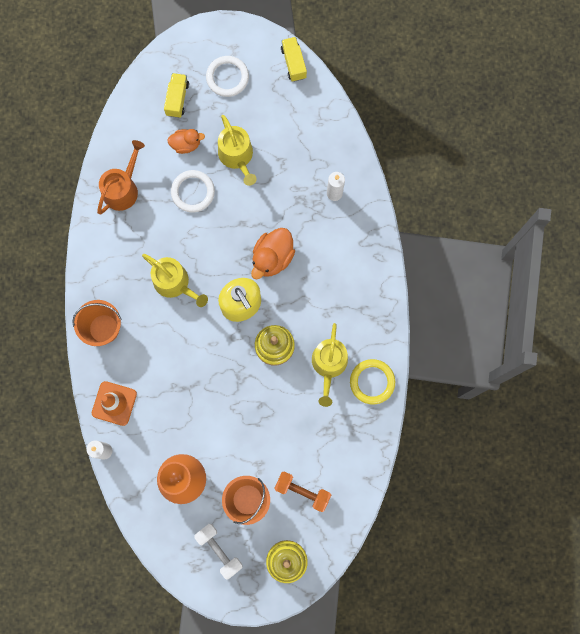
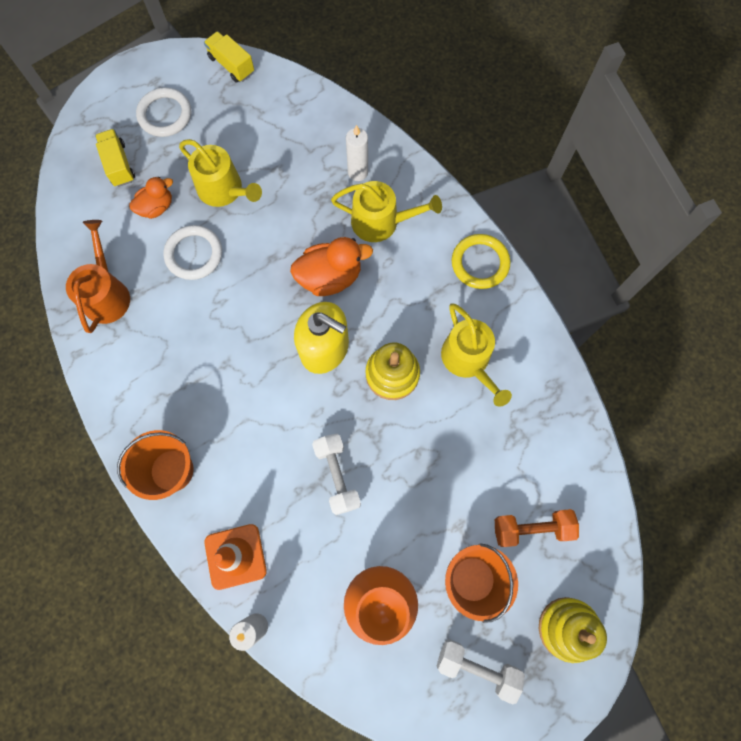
camera: 30 degrees left, 5 degrees down
(174, 283) = (230, 368): yellow watering can -> yellow watering can (381, 222)
(202, 390) = (337, 475): none -> white dumbbell
(272, 258) = (330, 277): orange duck -> orange duck turned 105 degrees counterclockwise
(372, 382) = (529, 352): yellow ring -> yellow ring (480, 263)

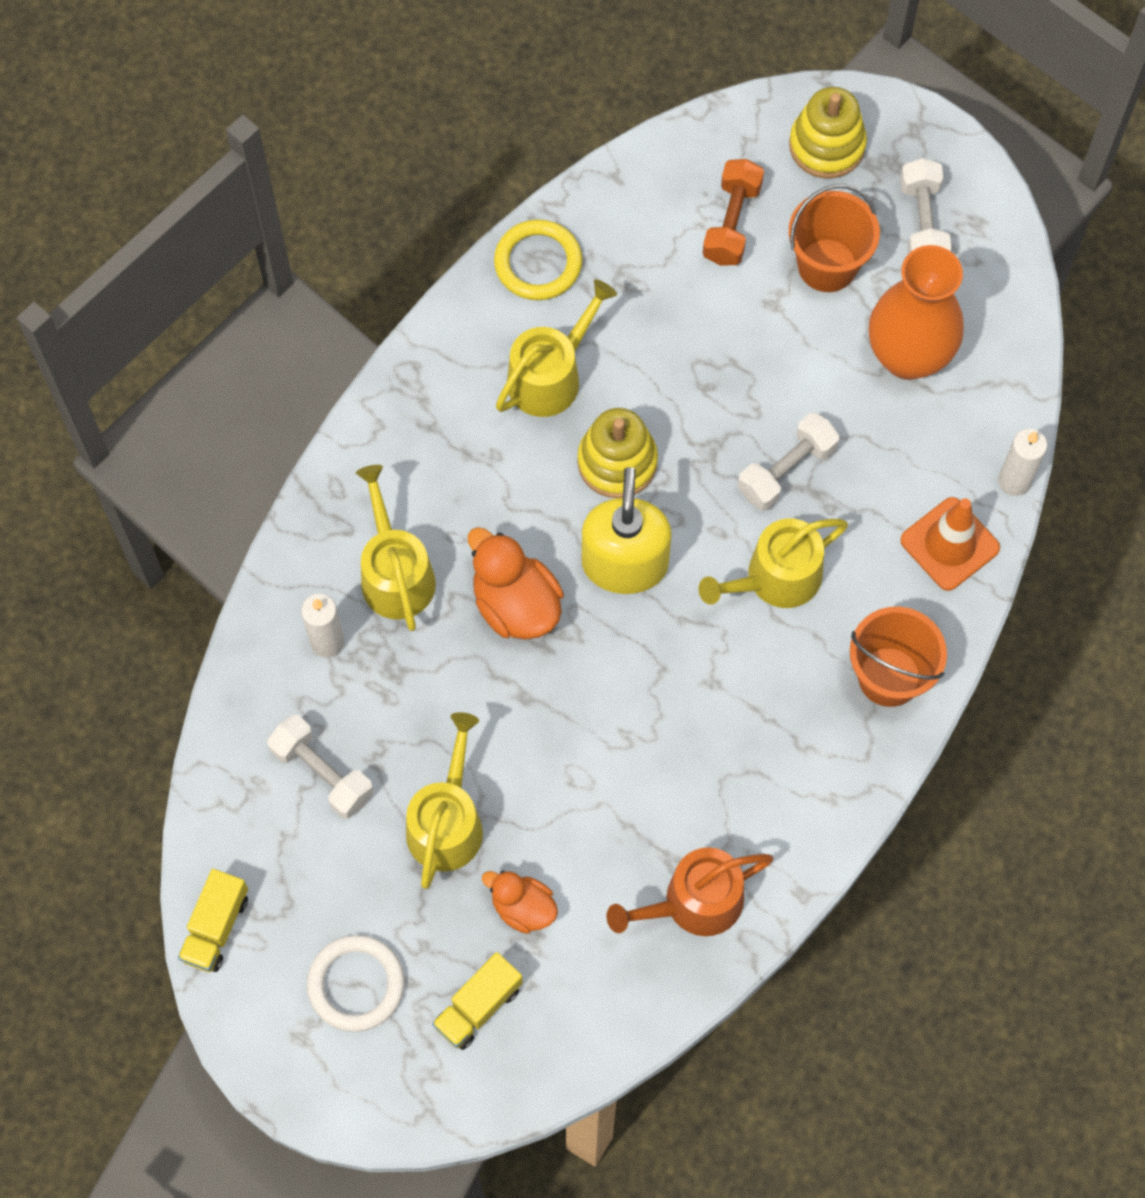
camera: 115 degrees left, 5 degrees down
(194, 254) = (572, 811): white ring -> none
(270, 432) = (775, 578): none -> yellow watering can
(285, 142) = (322, 773): none -> white dumbbell
(480, 263) = (398, 416): yellow ring -> yellow ring (538, 263)
(531, 528) = (732, 223): orange dumbbell -> orange dumbbell turned 45 degrees clockwise

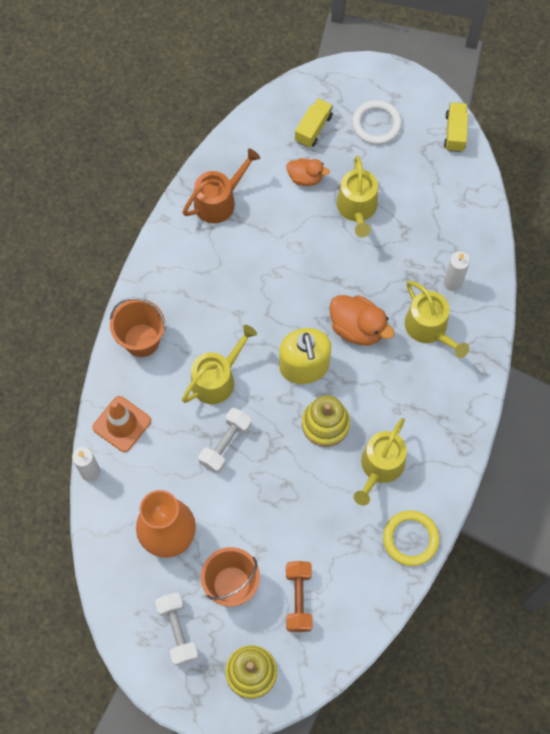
camera: 165 degrees right, 0 degrees up
(322, 773) = (430, 216): white dumbbell -> none

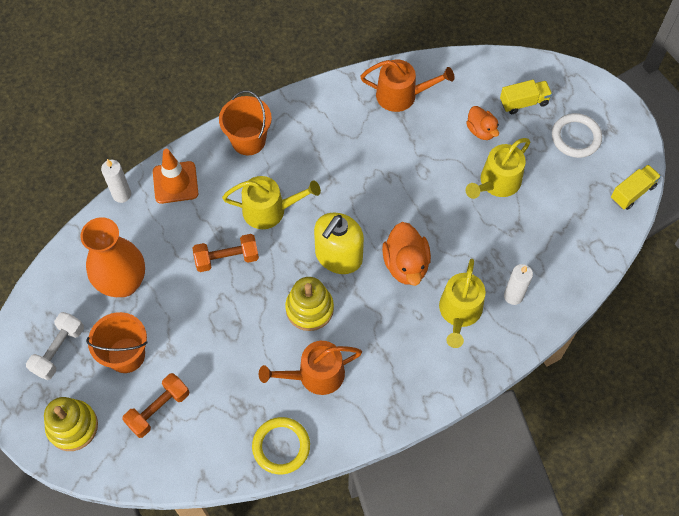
camera: 45 degrees right, 5 degrees down
(225, 444) = (227, 258): white dumbbell -> orange dumbbell
(380, 467) = (315, 375): yellow watering can -> orange watering can

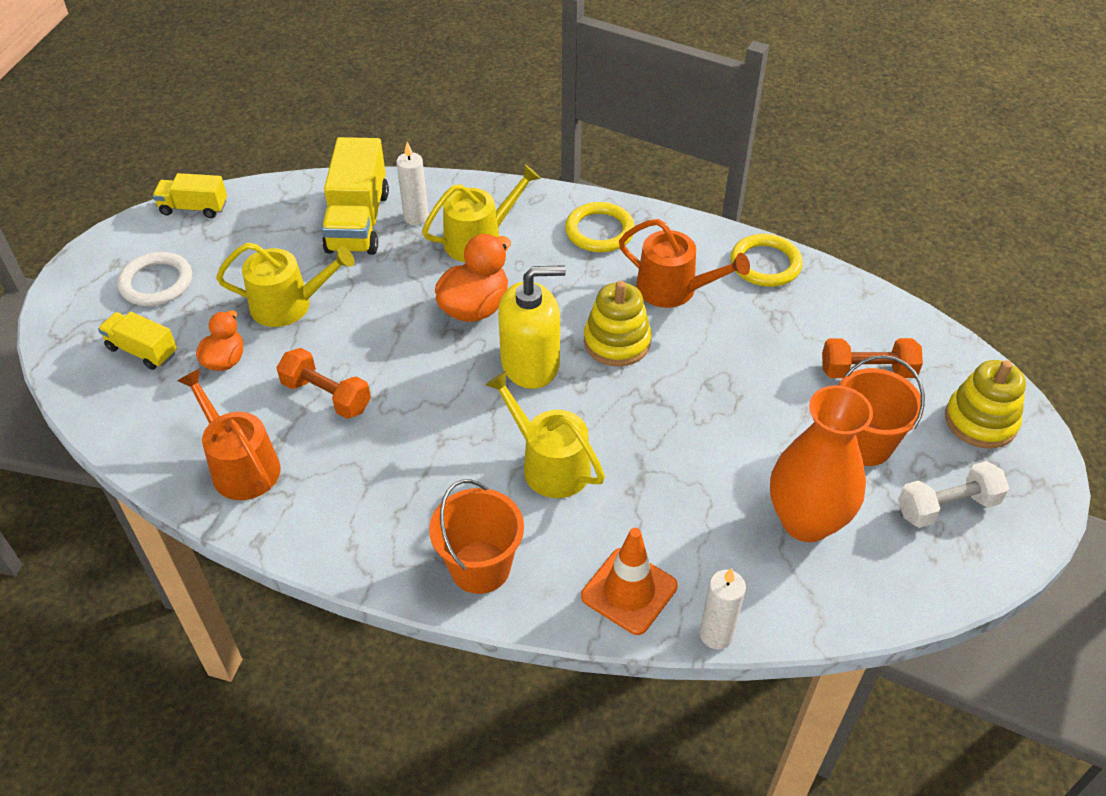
camera: 135 degrees left, 15 degrees down
(227, 258) = (654, 453): orange dumbbell -> orange dumbbell (326, 396)
(402, 383) = (599, 231): none -> yellow ring
(538, 263) = (358, 222): none -> yellow truck

